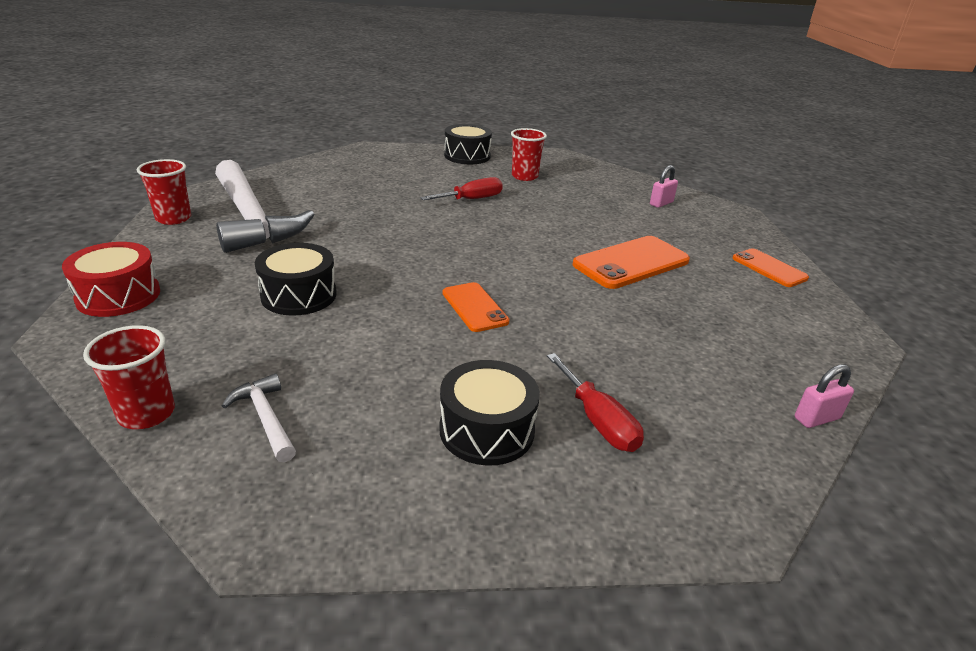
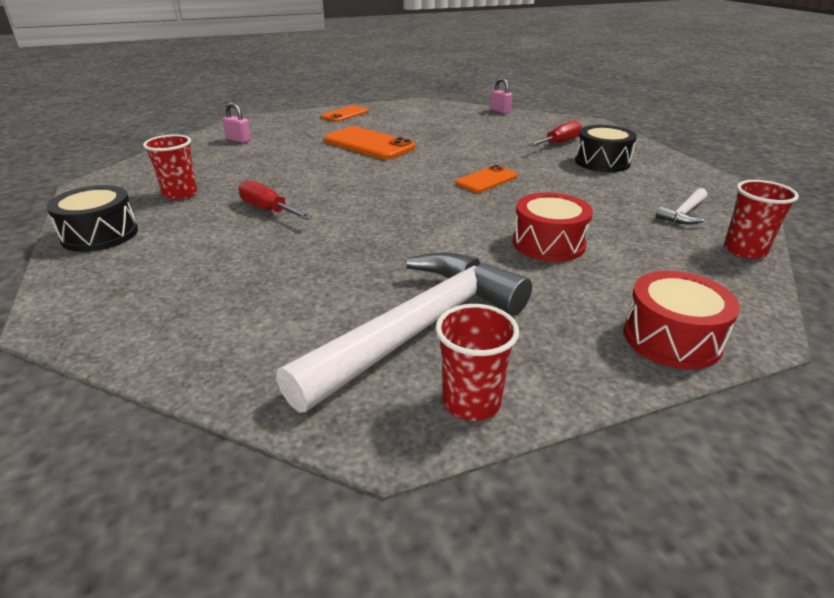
camera: 105 degrees left, 0 degrees up
(299, 295) = (548, 243): black drum -> red drum

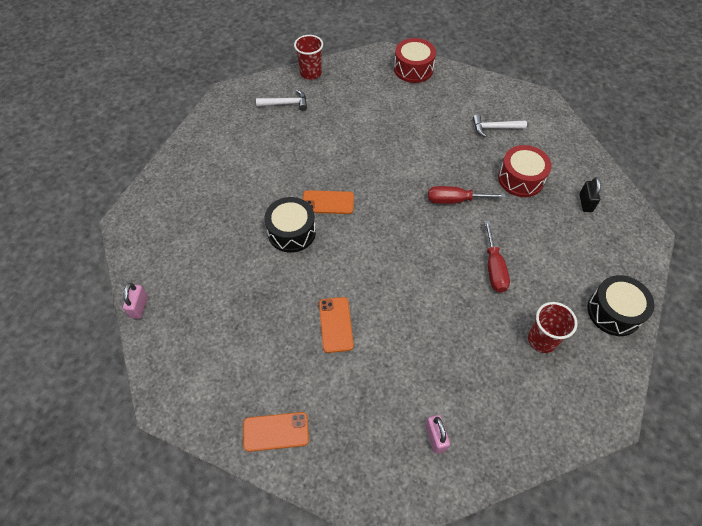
camera: 135 degrees left, 25 degrees up
(182, 309) = (585, 203): none -> black padlock
(369, 144) = (336, 324): orange phone -> orange phone, size x0.61
(419, 328) = (494, 128): white hammer -> white hammer, size x0.42
(471, 402) = (507, 94): red cup -> none
(548, 243) = (381, 131): red drum -> red drum (521, 179)
(559, 143) = (207, 210): red screwdriver -> red screwdriver (455, 200)
(602, 162) = (230, 168): black drum -> black drum (291, 232)

